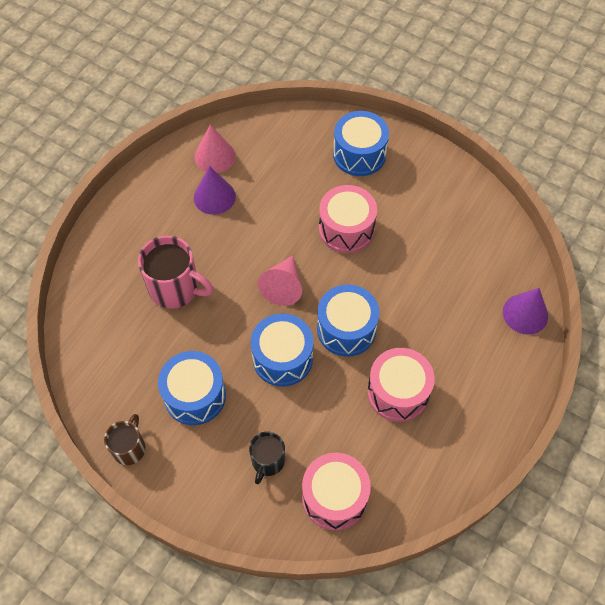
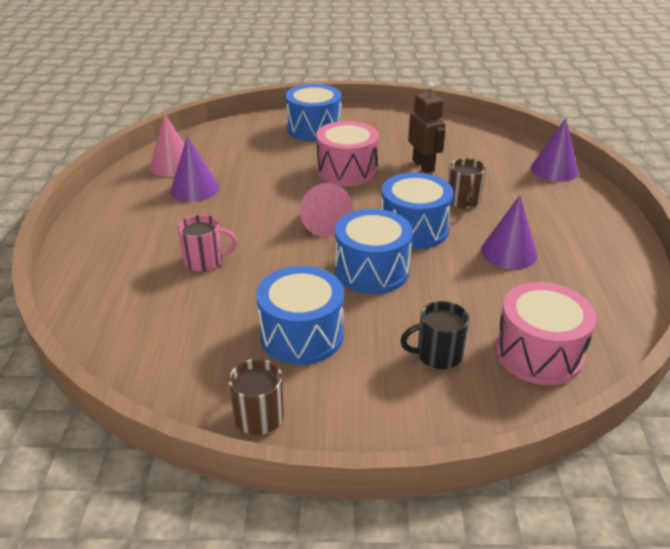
camera: 30 degrees left, 25 degrees down
(175, 288) = (205, 261): pink mug -> pink mug, size x0.60
(267, 461) = (437, 355): black mug -> black mug turned 90 degrees clockwise
(398, 392) = (509, 252): pink drum -> purple cone
(411, 315) = (463, 201): none -> brown mug
(414, 253) = (423, 166): none -> brown robot

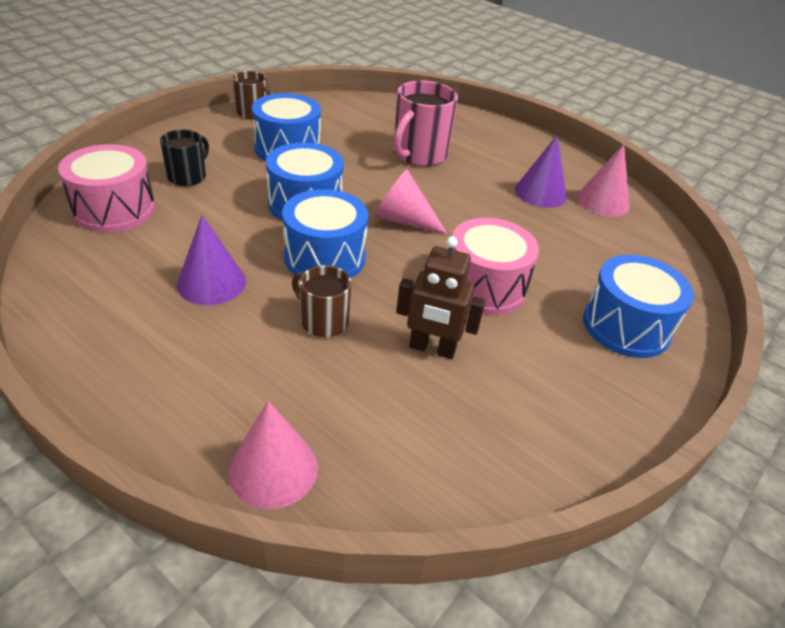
camera: 125 degrees right, 5 degrees up
(205, 261) = (418, 154): pink mug -> pink mug, size x1.66
(554, 170) = (273, 469): purple cone -> pink cone

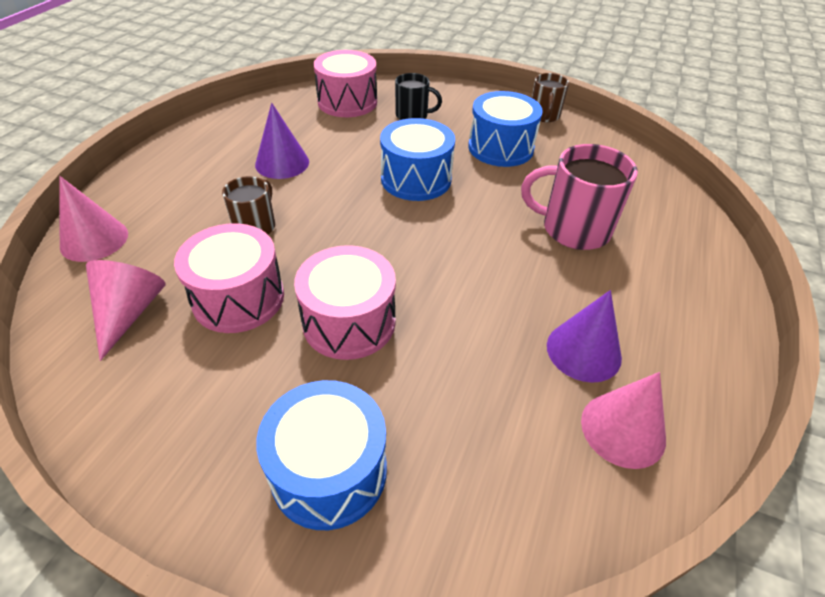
camera: 75 degrees right, 5 degrees up
(325, 257) = (342, 207): blue drum -> none
(403, 220) = (432, 242): pink cone -> pink cone (129, 313)
(432, 349) = (238, 298): brown robot -> pink drum

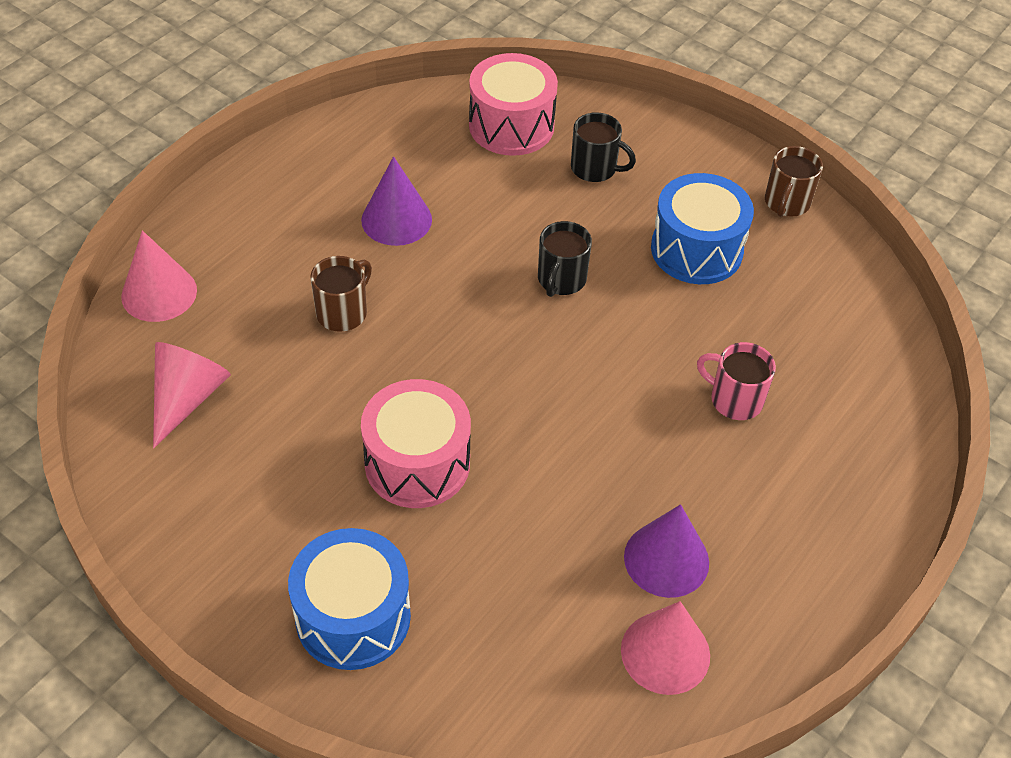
camera: 15 degrees right, 5 degrees up
(238, 298) = (304, 406): pink drum -> none
(416, 179) = (561, 280): blue drum -> black mug
(573, 229) = (734, 399): pink mug -> pink mug, size x0.60

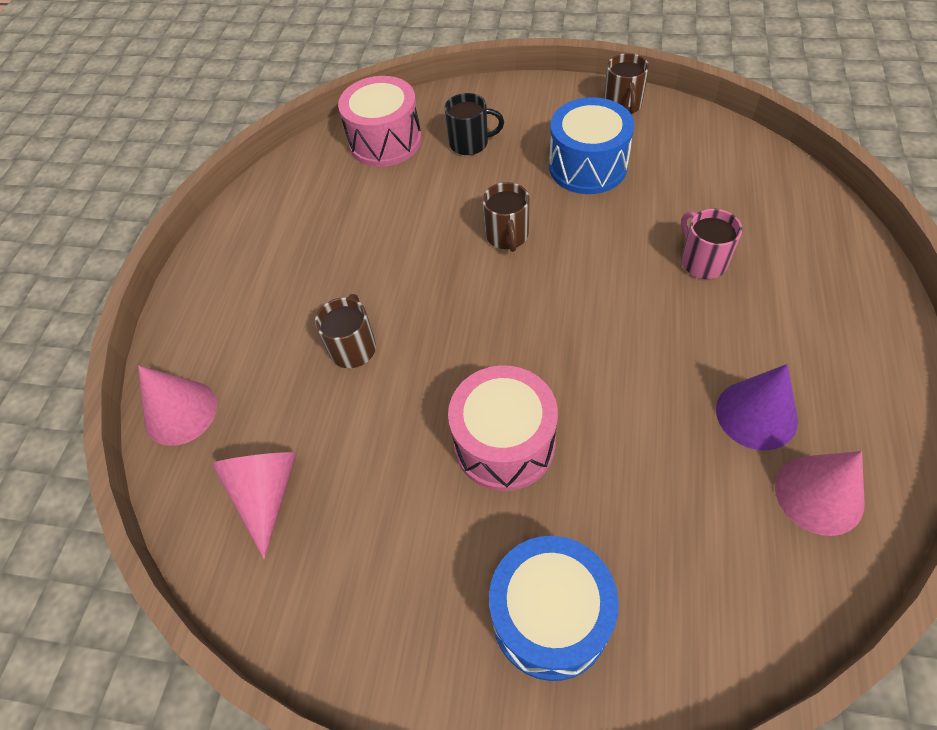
camera: 20 degrees left, 5 degrees up
(396, 219) = (345, 252): purple cone -> none
(561, 280) = (507, 236): black mug -> brown mug
(734, 399) = (702, 261): pink mug -> pink mug turned 60 degrees clockwise

